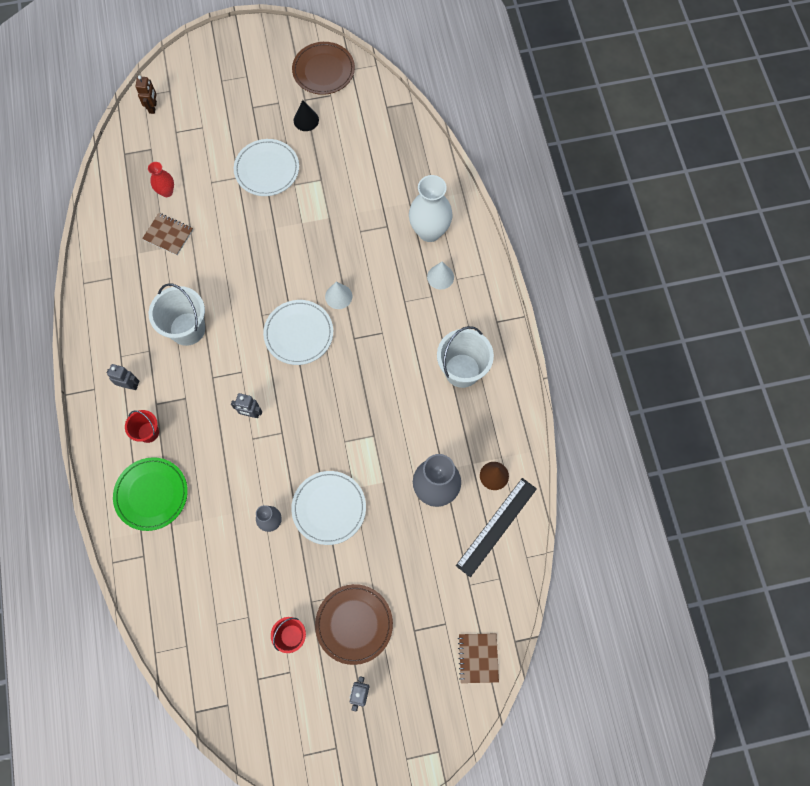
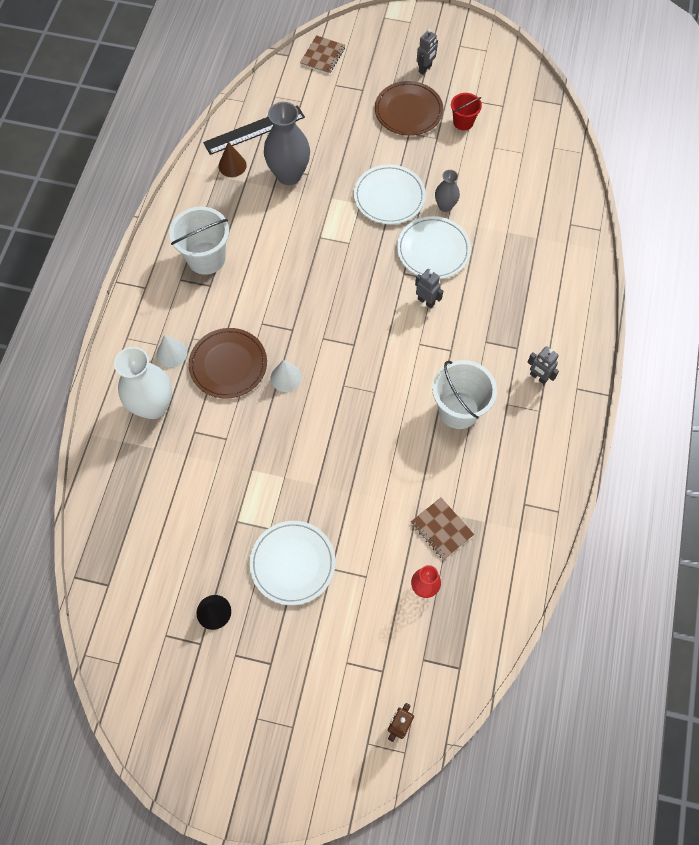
camera: 155 degrees left, 5 degrees down
(148, 432) = (533, 324): red bucket -> none
(151, 494) = (547, 269): green plate -> none
(299, 333) = (345, 357): white plate -> white plate (433, 250)
(323, 70) = (154, 678): brown plate -> brown plate (228, 365)

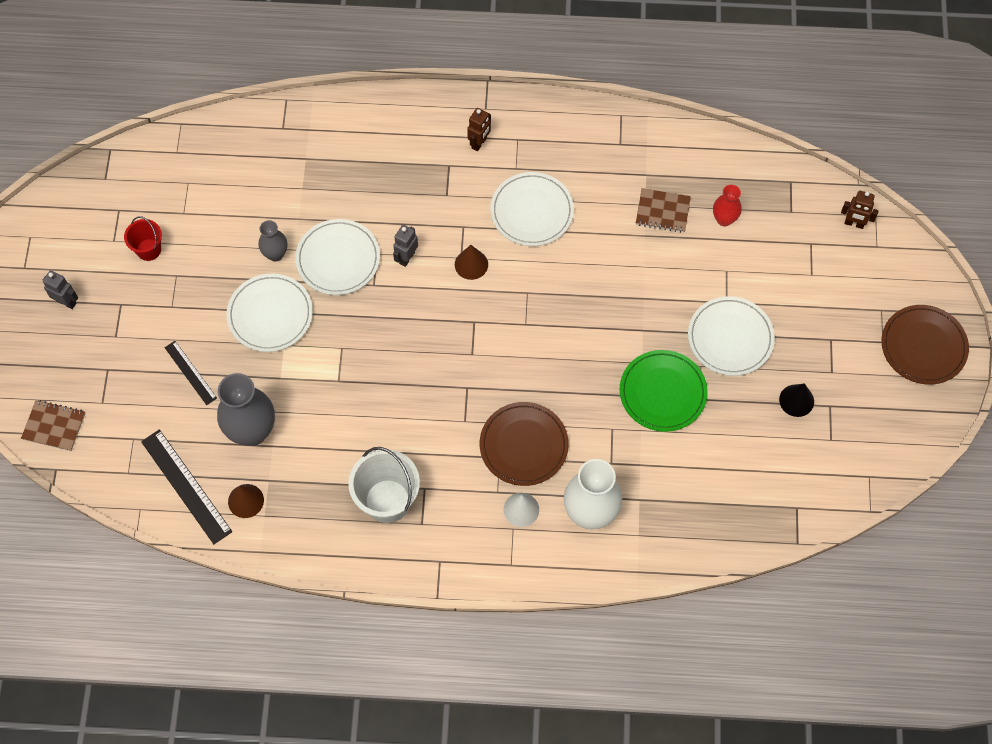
camera: 100 degrees left, 0 degrees up
(250, 489) = (662, 392): none -> green plate
(286, 377) = (527, 383): white cone -> none
(348, 140) = (190, 372): none -> black ruler
(408, 111) = (137, 312): brown plate -> brown plate (923, 346)
(411, 351) = (471, 264): none -> brown cone
(441, 529) = (662, 211): brown notebook -> brown notebook turned 60 degrees clockwise
(458, 410) = (532, 211): white bucket -> white plate
(538, 377) = (479, 143): grey robot -> brown robot

